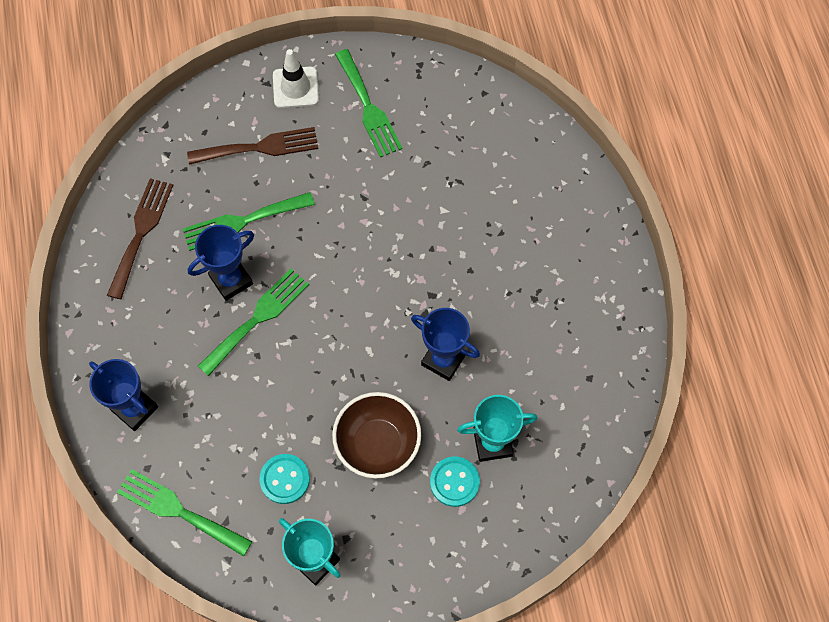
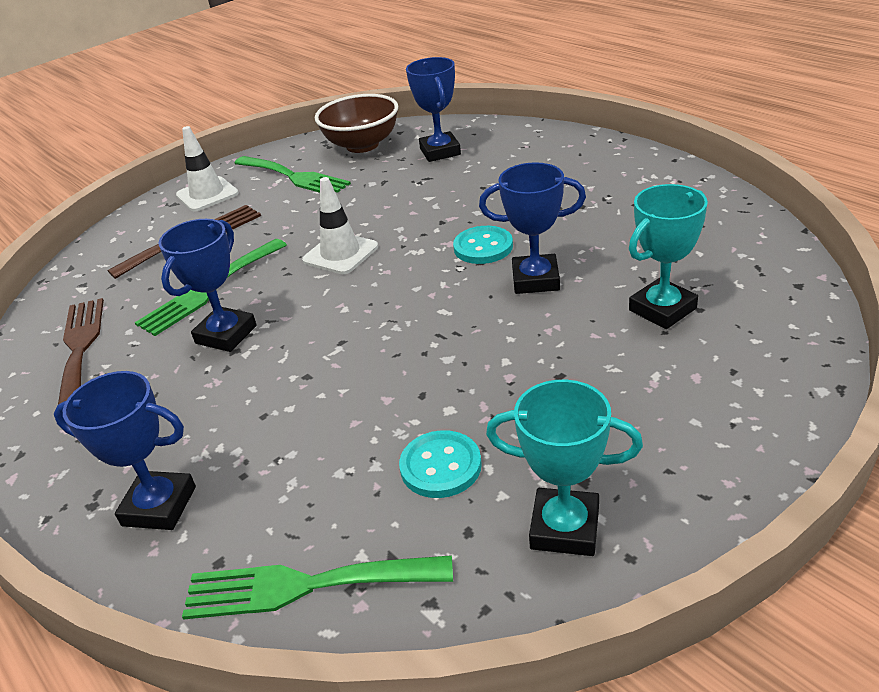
camera: 25 degrees left, 30 degrees down
(257, 318) = (283, 347): green fork -> none
(344, 239) = (340, 254): none -> white traffic cone
(377, 444) = (531, 374): brown bowl -> brown bowl (362, 145)
(454, 482) = (659, 359): turquoise button -> turquoise button (483, 247)
(493, 149) = (440, 151): none -> blue trophy

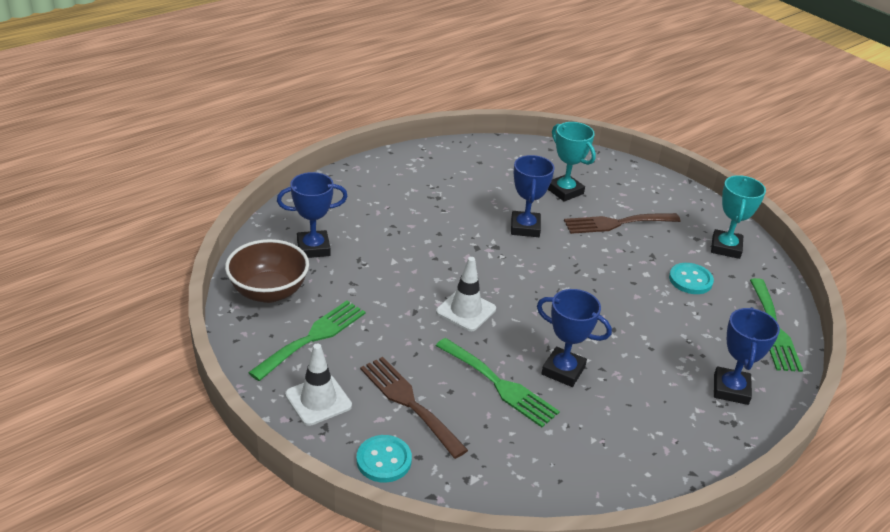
camera: 95 degrees left, 0 degrees up
(80, 349) = (571, 460): brown fork -> brown fork (616, 223)
(483, 247) = (479, 243): turquoise button -> turquoise button (384, 460)

